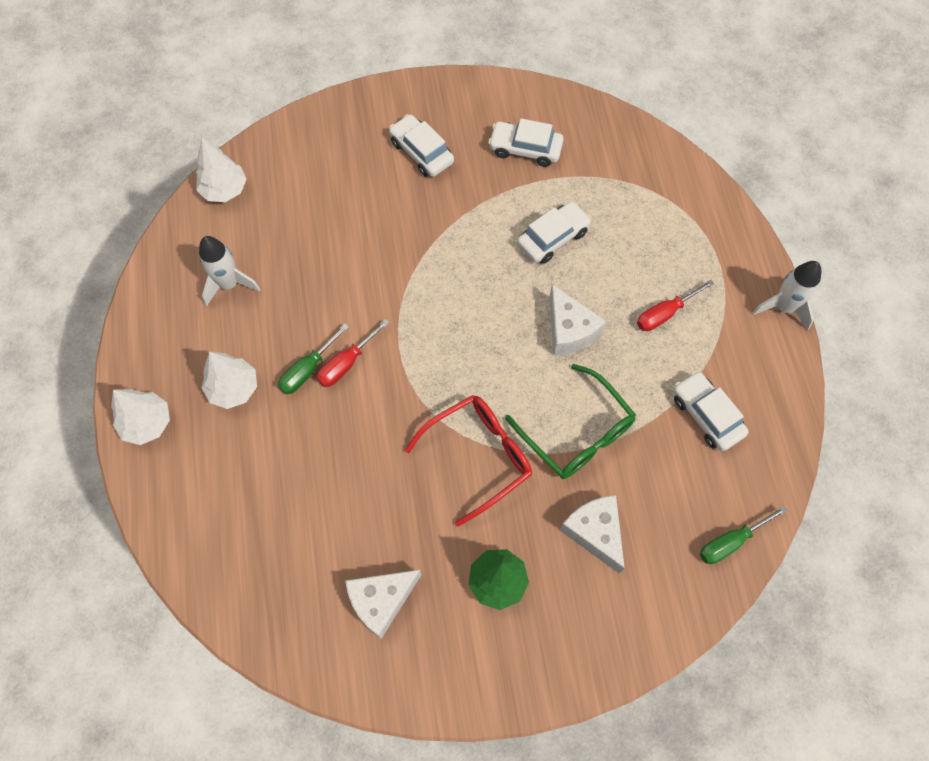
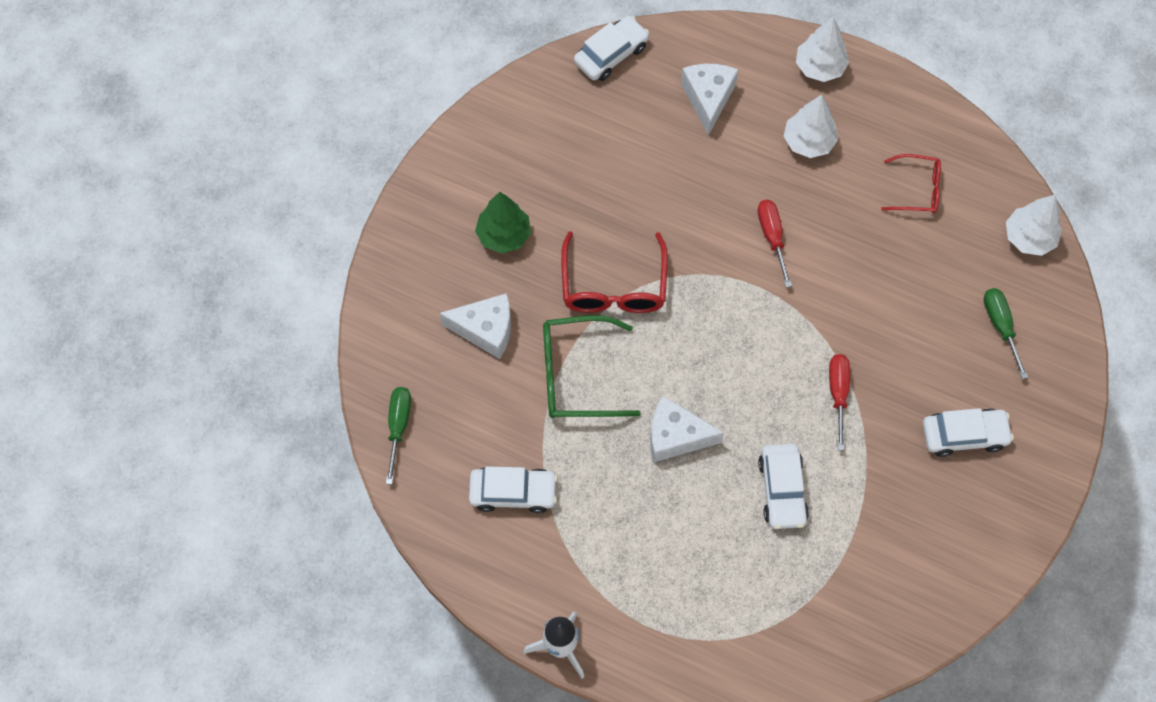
camera: 125 degrees right, 0 degrees up
(229, 284) = (917, 189): white rocket -> red glasses
(308, 369) = (787, 205): green screwdriver -> green screwdriver (1000, 327)
(381, 601) = (551, 148): white cheese -> white cheese (708, 99)
(525, 149) = (904, 537): white car -> white car (611, 54)
(665, 313) = (632, 533): red screwdriver -> red screwdriver (838, 394)

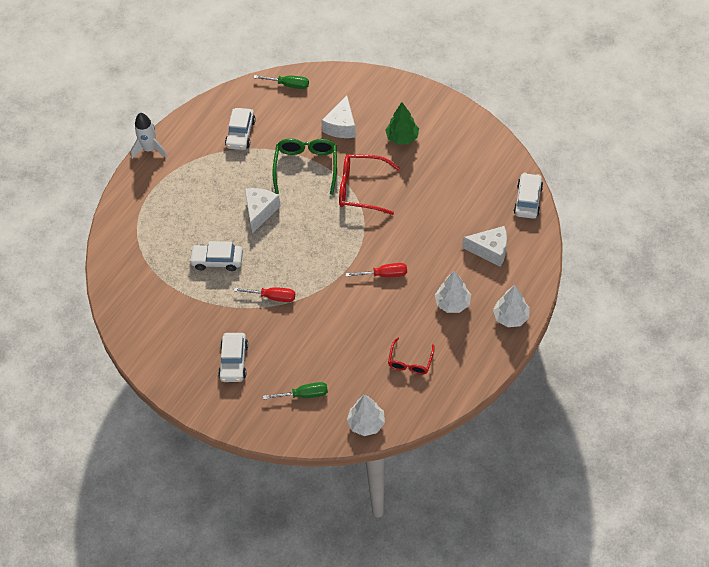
camera: 100 degrees right, 10 degrees down
(611, 54) = (528, 200): white car -> white car turned 135 degrees counterclockwise

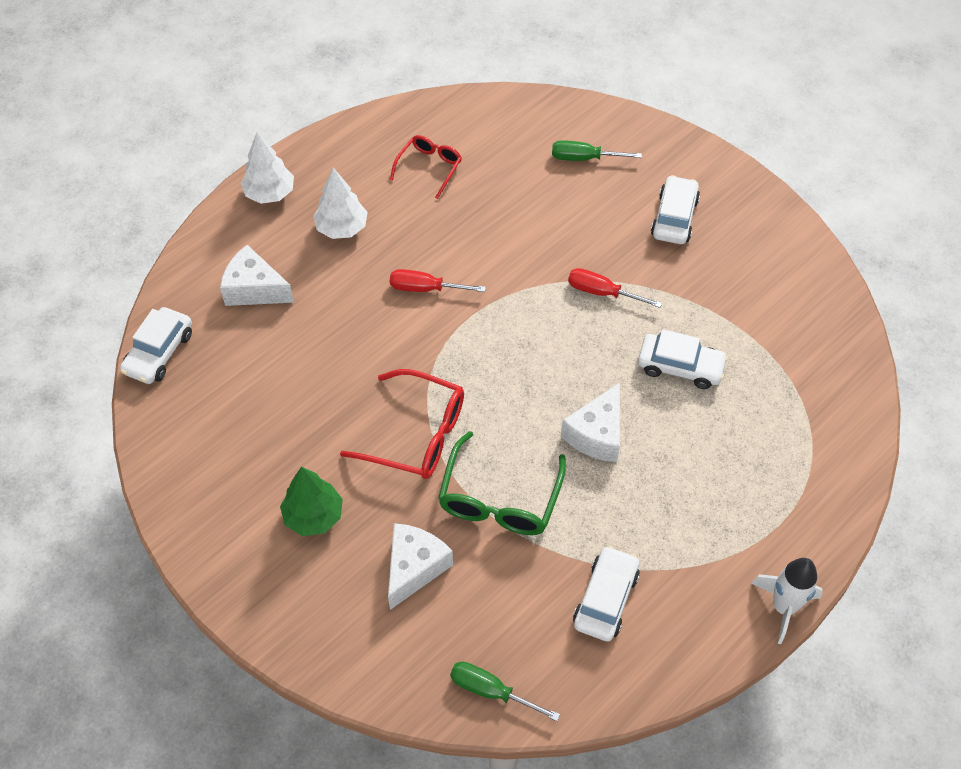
camera: 170 degrees left, 0 degrees up
(366, 423) = (511, 111): white tree -> none

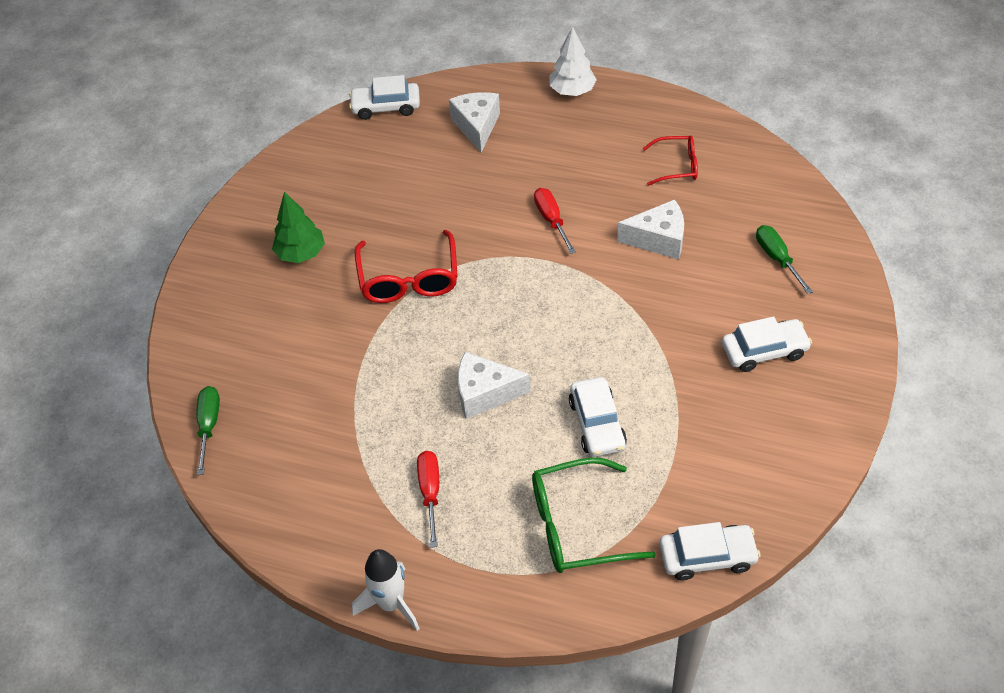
camera: 65 degrees right, 5 degrees down
(342, 228) = (572, 145): white tree -> none
(414, 568) = (290, 331): white cheese -> white cheese (658, 239)
(499, 498) = (382, 356): green glasses -> green glasses (577, 525)
(602, 292) = (636, 335): red screwdriver -> red screwdriver (430, 493)
(605, 599) = (328, 466): white car -> white car (707, 556)

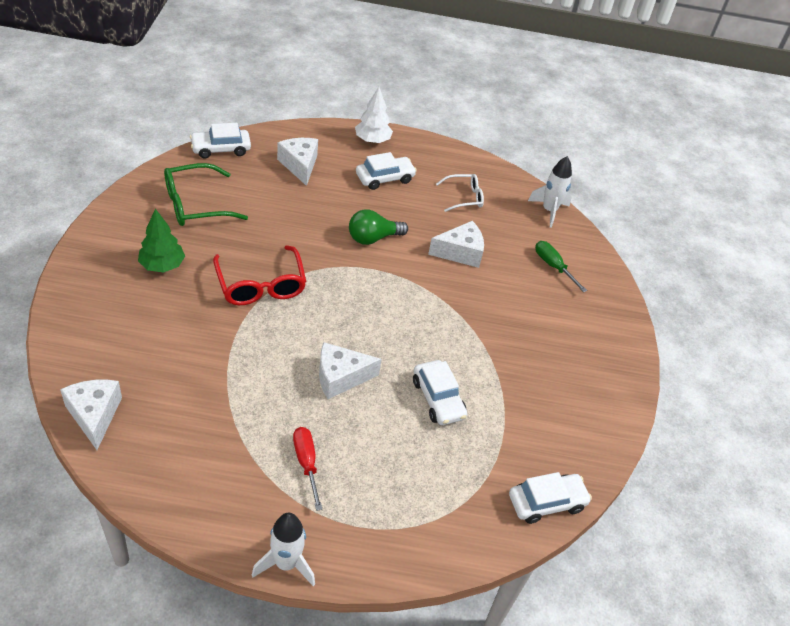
camera: 20 degrees left, 5 degrees down
(209, 426) = (94, 415): green screwdriver -> white cheese
(551, 220) = (373, 238): red screwdriver -> green light bulb
(577, 525) = (436, 484): green glasses -> green glasses (195, 204)
(676, 166) = (464, 197): red glasses -> white glasses
(764, 351) = (558, 336): white car -> white car (384, 178)
(787, 183) = (549, 211): none -> white rocket

